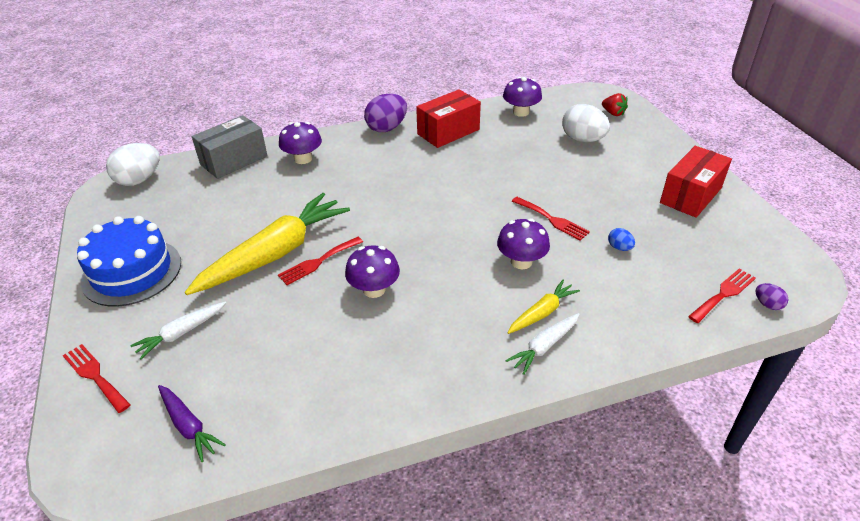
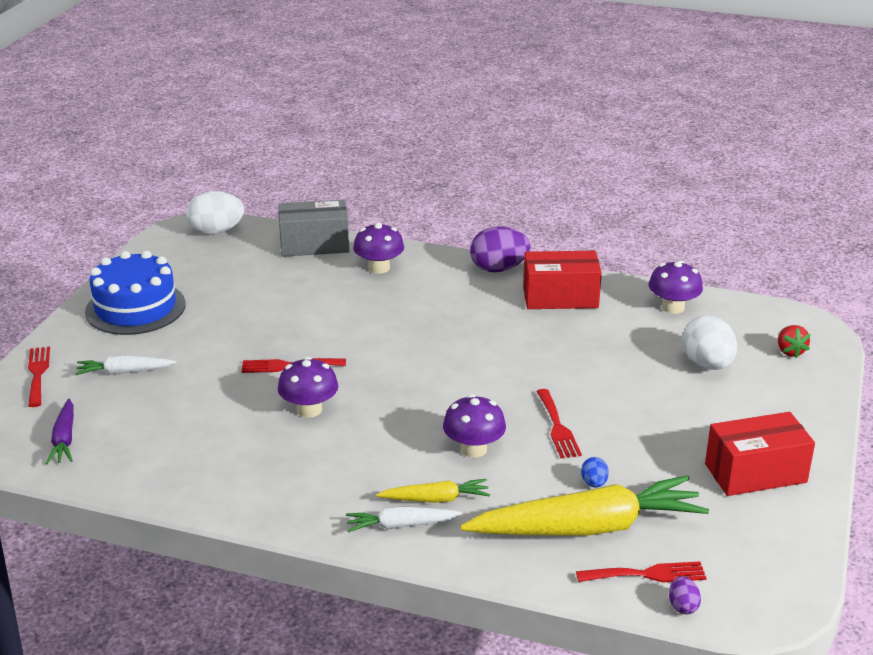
camera: 35 degrees right, 10 degrees down
(275, 254) = (260, 343): yellow carrot -> yellow carrot (587, 527)

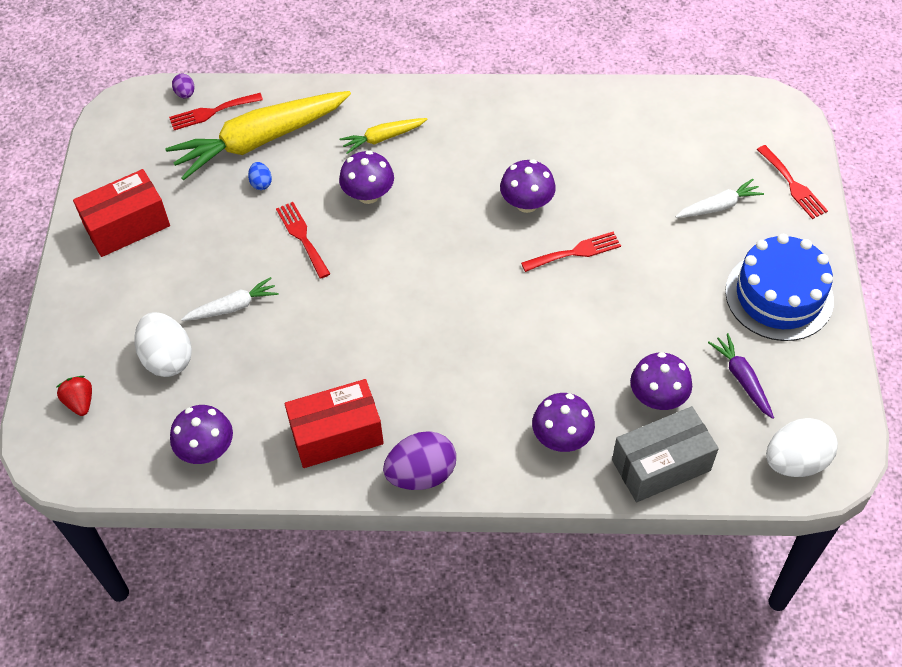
camera: 165 degrees right, 25 degrees up
(64, 439) = (707, 123): purple carrot -> purple carrot (742, 379)
(288, 274) = (657, 397): none -> purple mushroom
(401, 525) = (400, 109): white carrot -> white carrot (233, 307)

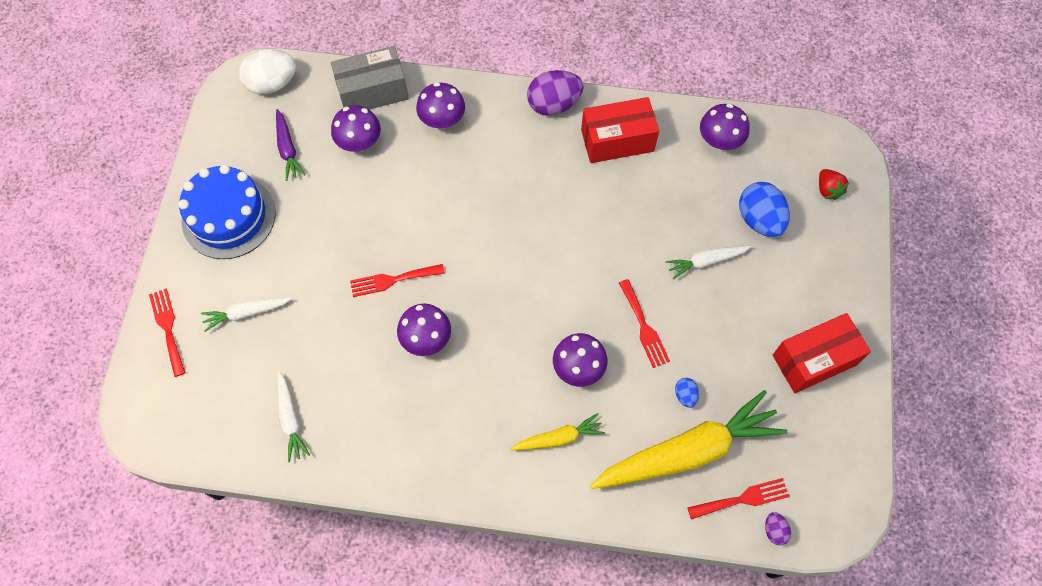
camera: 175 degrees left, 10 degrees up
(167, 358) = (759, 220): white egg -> blue egg
(640, 126) = (290, 419): none -> white carrot

